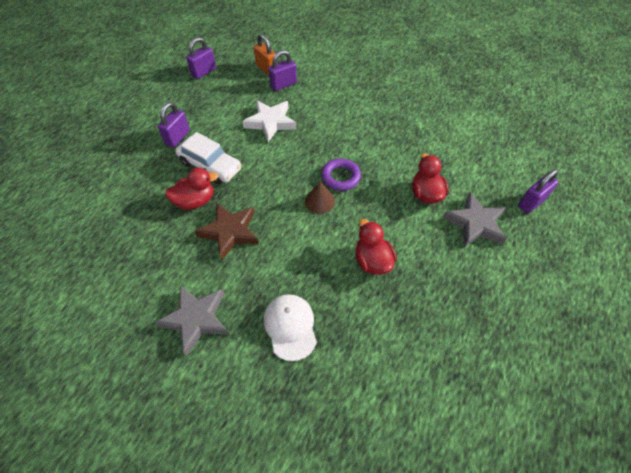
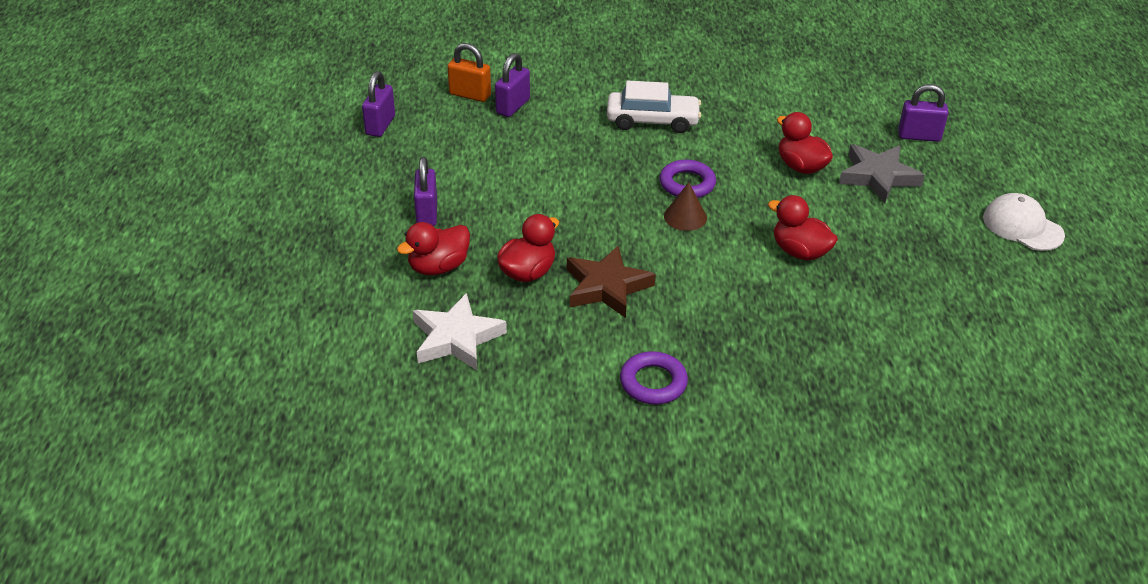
camera: 30 degrees left, 15 degrees down
(152, 176) = (438, 267): none -> red duck
(196, 319) = (653, 382): grey star -> purple ring
(210, 166) = (507, 229): white car -> white car (652, 121)
(270, 122) = (539, 155): white star -> white star (456, 338)
(290, 327) = (767, 345): white cap -> white cap (1022, 226)
(531, 202) = (919, 136): purple padlock -> purple padlock turned 75 degrees clockwise

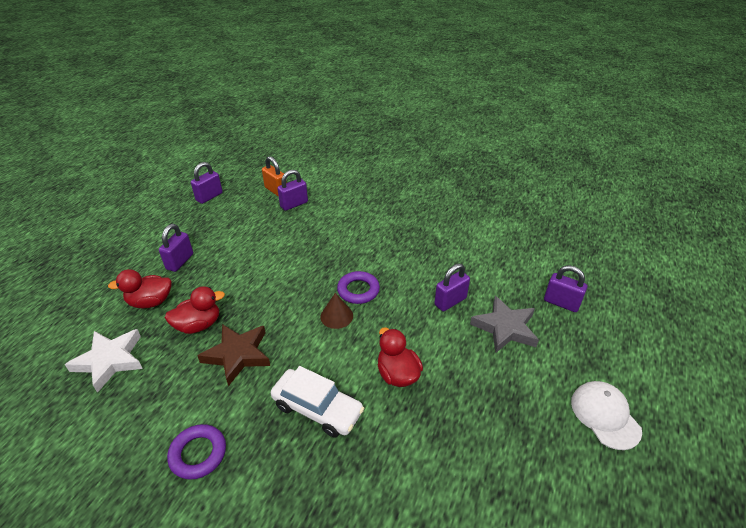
camera: 25 degrees right, 0 degrees up
(652, 121) = (372, 237): white car -> white car (317, 409)
(801, 167) = (450, 301): red duck -> purple padlock

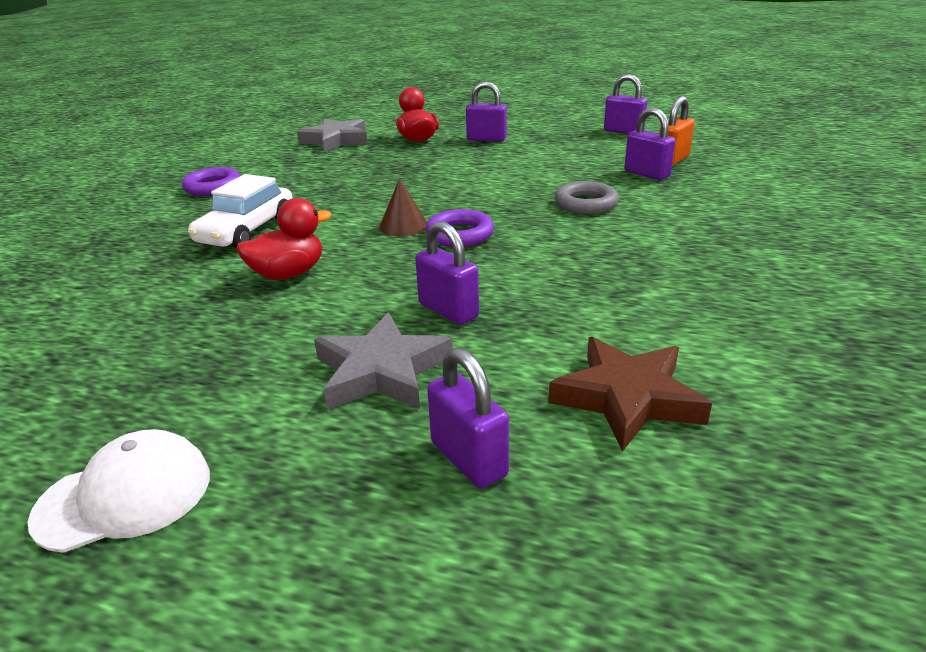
camera: 85 degrees right, 10 degrees down
(110, 360) = (336, 140): white star -> grey star
(198, 325) = (384, 162): red duck -> none
(237, 355) = (337, 184): brown star -> brown star (627, 398)
(330, 234) = (586, 204): none -> grey ring
(561, 303) = (469, 459): purple padlock -> purple padlock turned 60 degrees counterclockwise

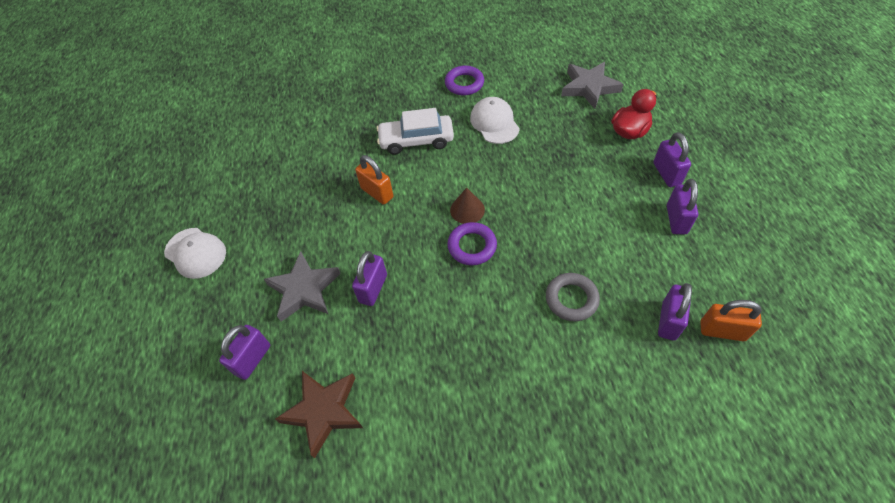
camera: 65 degrees right, 25 degrees up
(288, 274) = (377, 193): red duck -> orange padlock
(302, 186) = (494, 123): none -> white cap
(623, 131) = (776, 265): purple padlock -> purple padlock (676, 219)

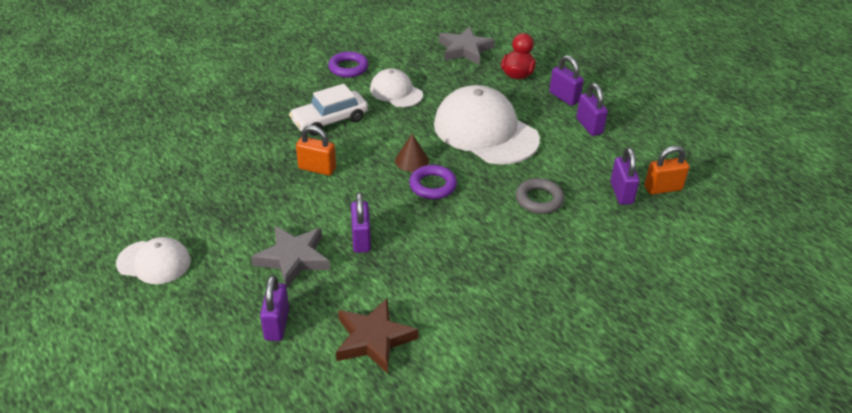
camera: 30 degrees left, 15 degrees down
(558, 195) = (485, 131): none -> white cap

